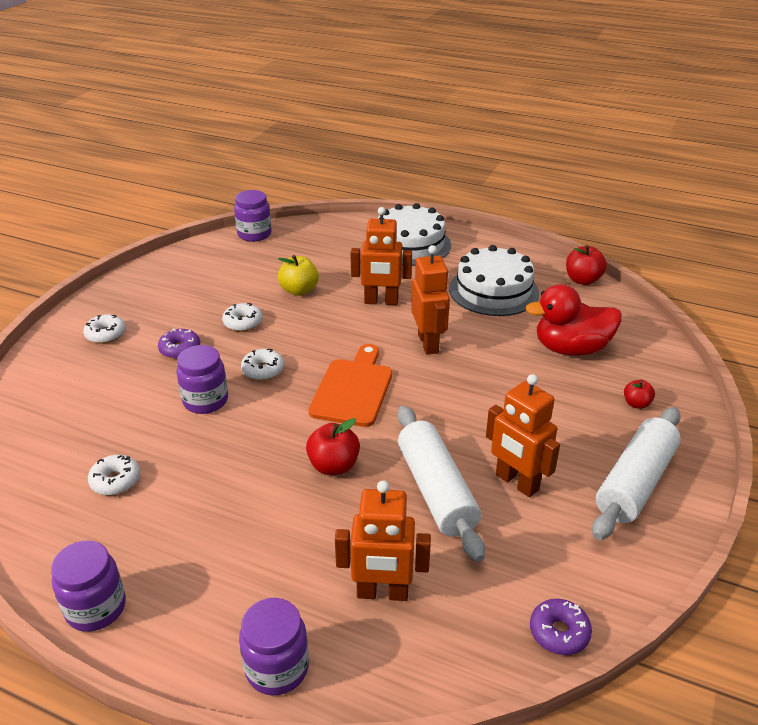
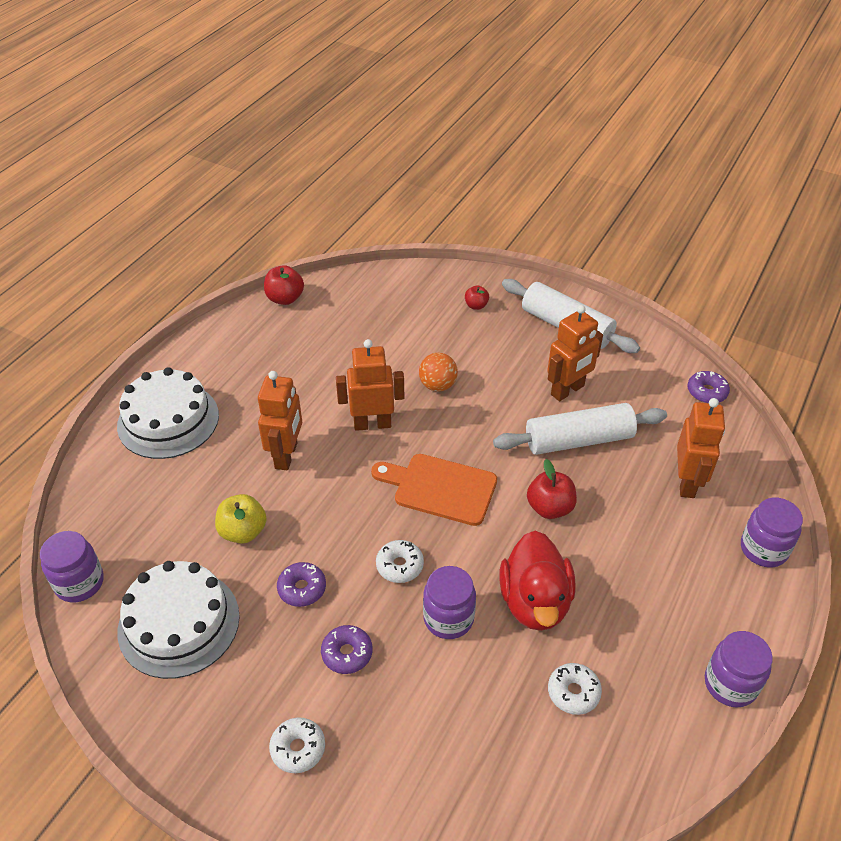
camera: 85 degrees left, 10 degrees up
(243, 323) = (302, 588): white donut -> purple donut
(493, 290) = (287, 363): white cake -> white cake (179, 623)
(493, 381) = (438, 385): none -> orange ball
(571, 349) = (396, 328): red duck -> red duck (535, 602)

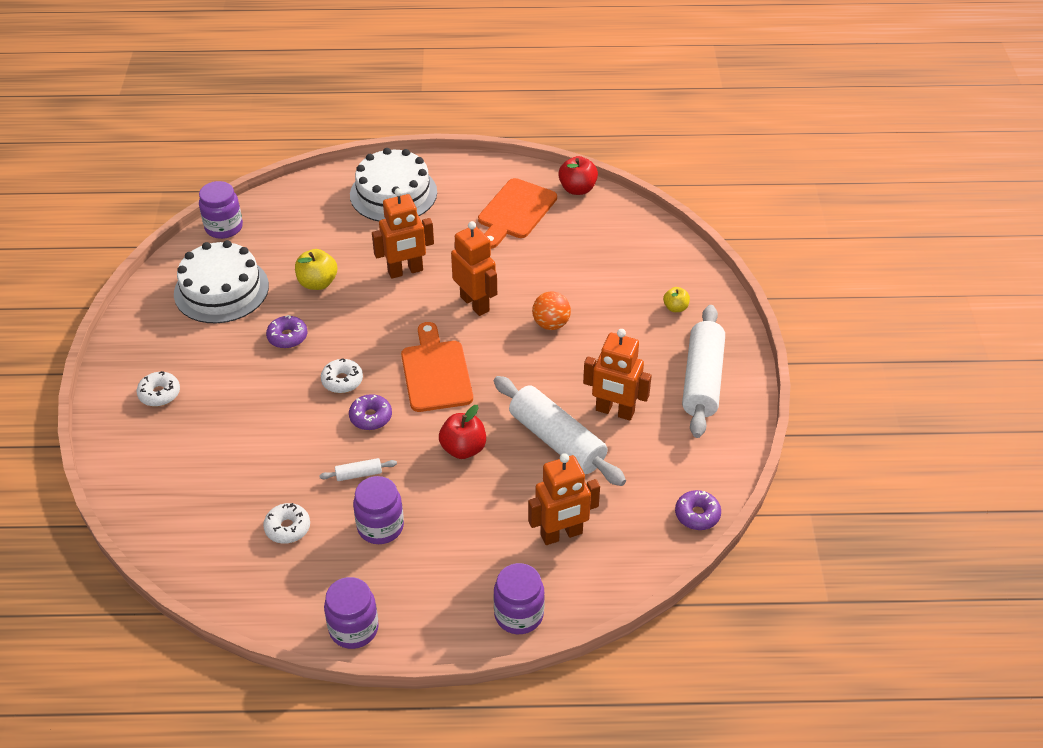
camera: 60 degrees right, 0 degrees up
(277, 348) = (515, 212): none -> orange cutting board
(347, 653) = (247, 385): purple donut -> purple donut (371, 417)
(448, 618) = (311, 428): purple jar -> purple jar (380, 527)
(476, 306) = (675, 308): red apple -> yellow apple
(535, 602) = (359, 474): red duck -> white rolling pin

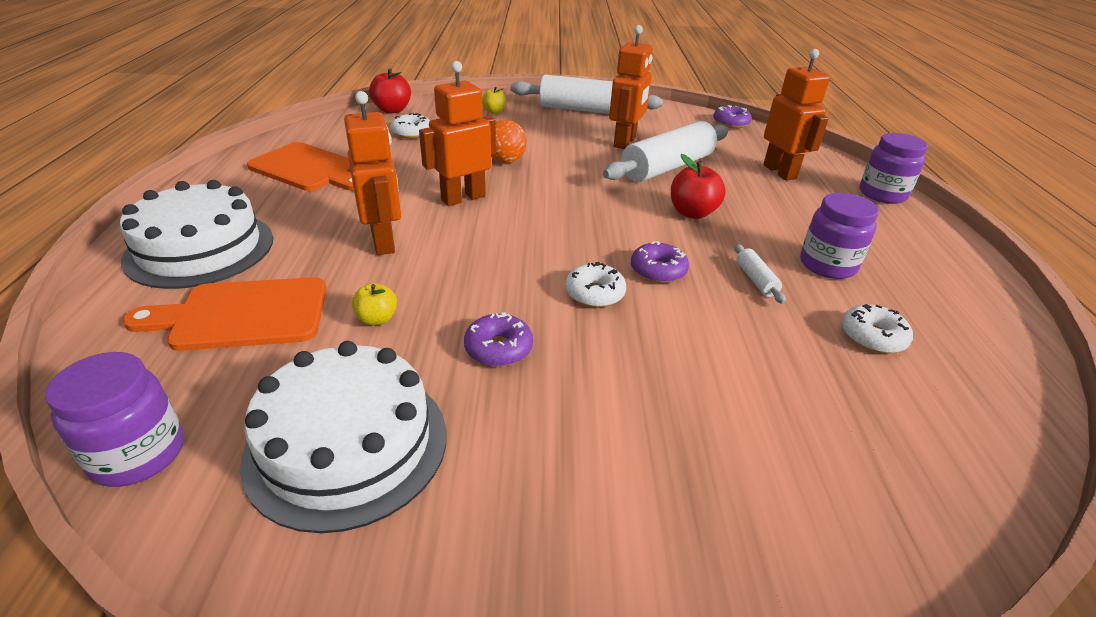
camera: 90 degrees left, 10 degrees down
(159, 394) = (644, 526): white donut -> white donut (412, 133)
(317, 283) = (377, 319): yellow apple -> yellow apple, size x0.61
(354, 629) = (978, 283): purple jar -> none
(435, 372) = (577, 225): orange cutting board -> orange cutting board (242, 315)
(577, 189) = (293, 136): red apple -> red apple (392, 110)

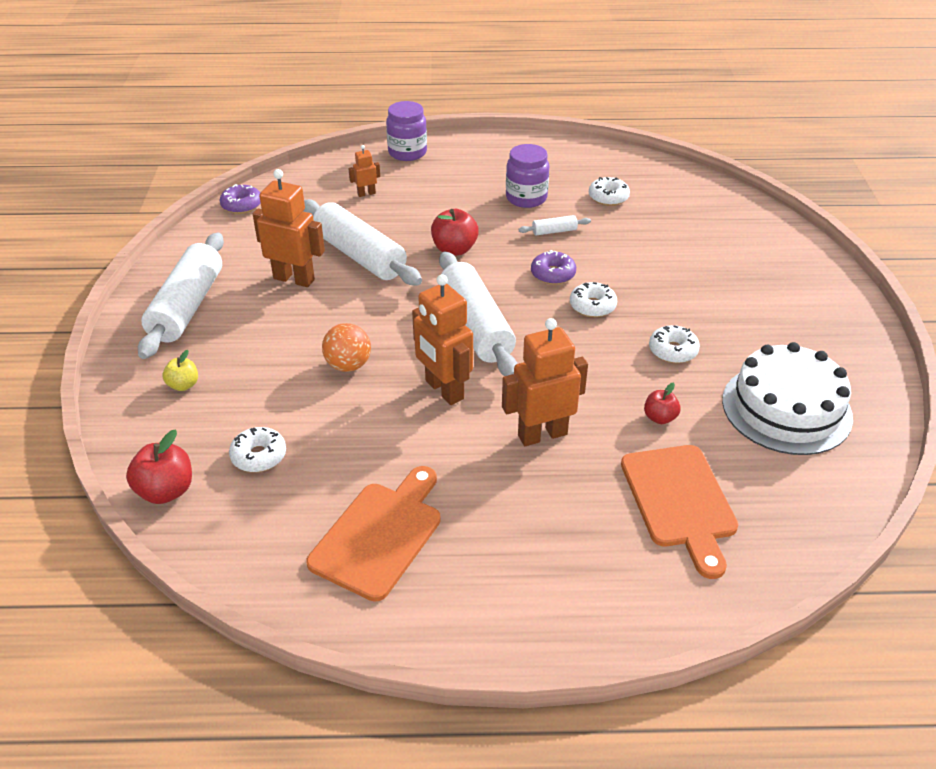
camera: 90 degrees left, 5 degrees up
(138, 454) = (837, 506): purple jar -> none
(200, 248) = (585, 573): white cake -> none
(377, 319) = (660, 418): yellow apple -> red apple
(498, 348) = (673, 351): purple donut -> white donut
(556, 218) = (476, 326): none -> white rolling pin
(780, 172) = (366, 193): orange robot -> orange robot, size x0.49

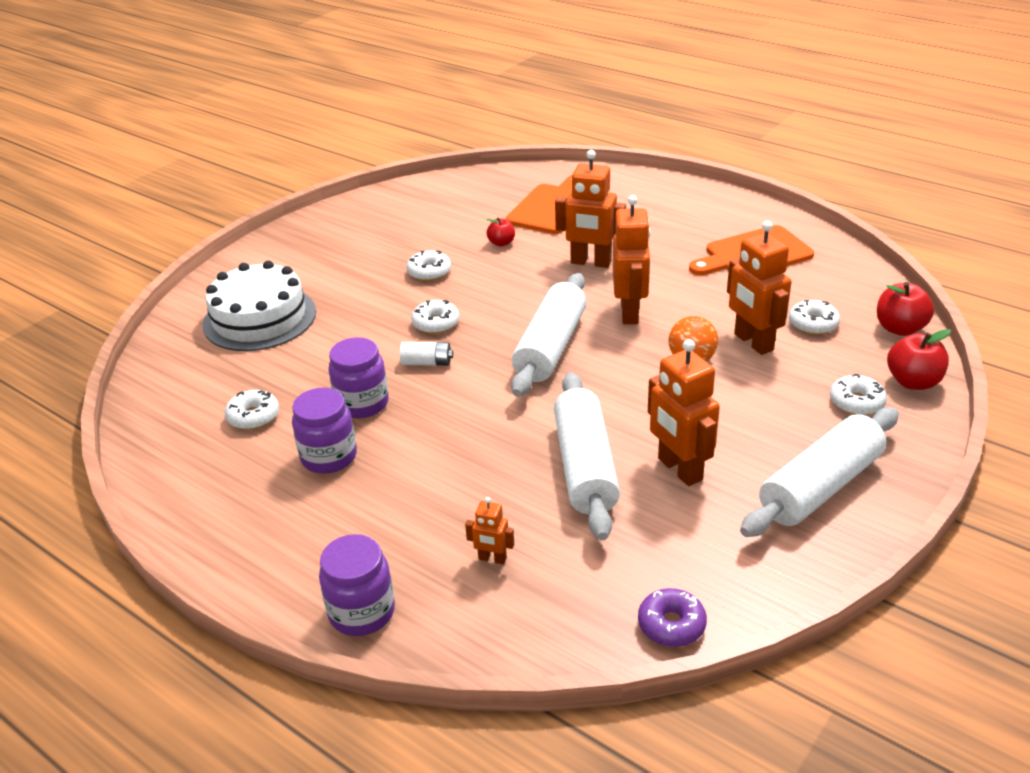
camera: 140 degrees left, 5 degrees down
(183, 385) = (856, 402): yellow apple -> white donut
(306, 408) = (753, 342): none -> orange robot
(454, 249) = (481, 428): red apple -> red apple (913, 382)
(553, 274) = (427, 362): purple donut -> white battery
(554, 231) = (362, 403): white rolling pin -> purple jar
(786, 408) = (417, 219): white cake -> white cake (259, 318)

